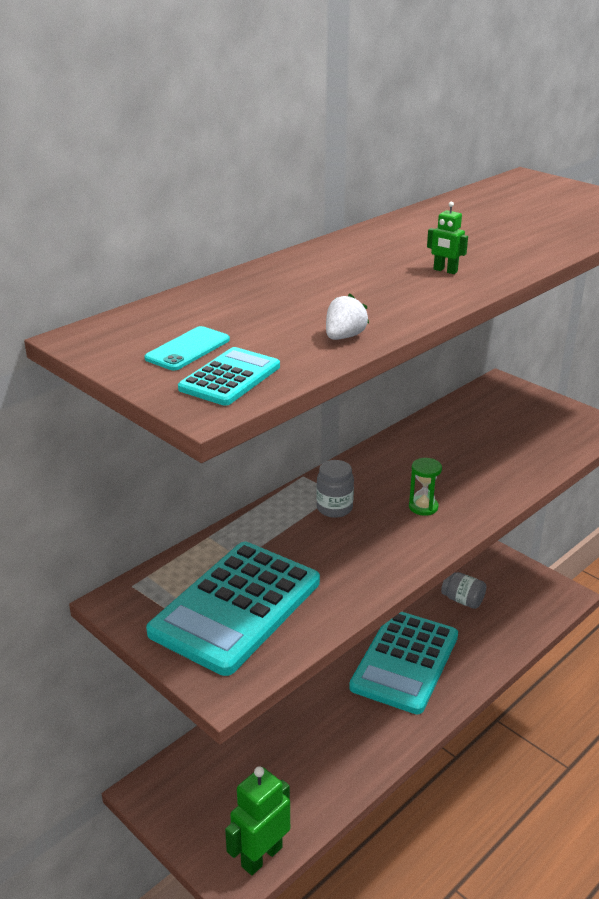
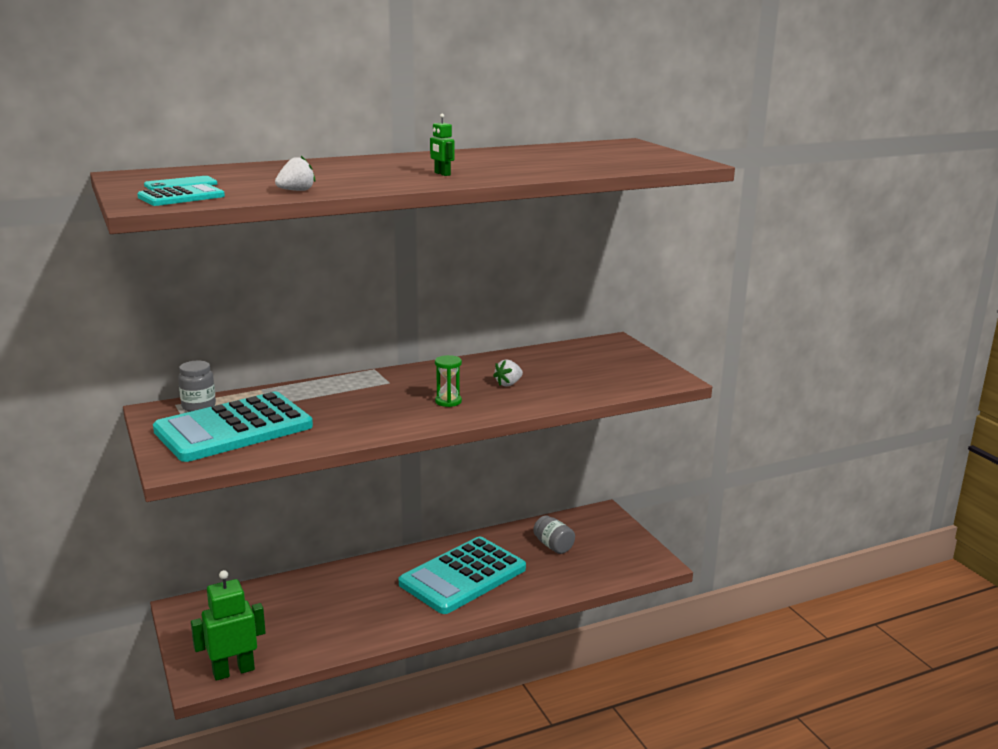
camera: 20 degrees right, 10 degrees down
(334, 508) = (375, 390): grey jar -> grey jar (198, 406)
(458, 467) = (508, 384): none -> white strawberry

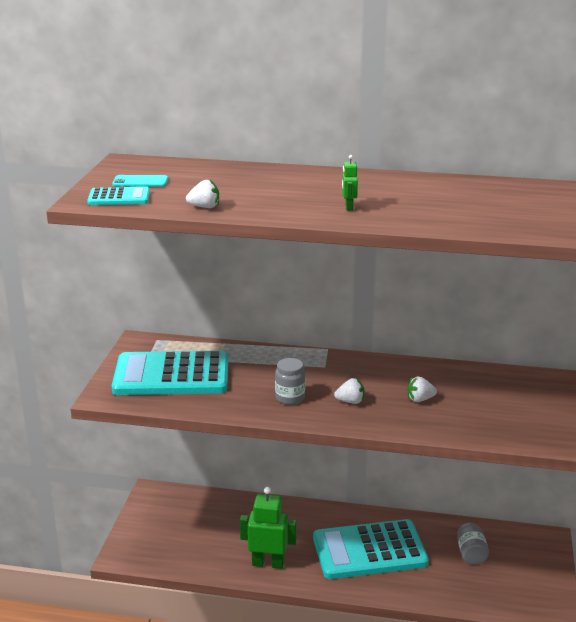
camera: 35 degrees right, 5 degrees up
(198, 406) = (169, 346): grey jar -> grey jar (290, 398)
(233, 671) = (145, 558): green robot -> green robot (268, 563)
(448, 401) = (350, 401): green hourglass -> white strawberry

